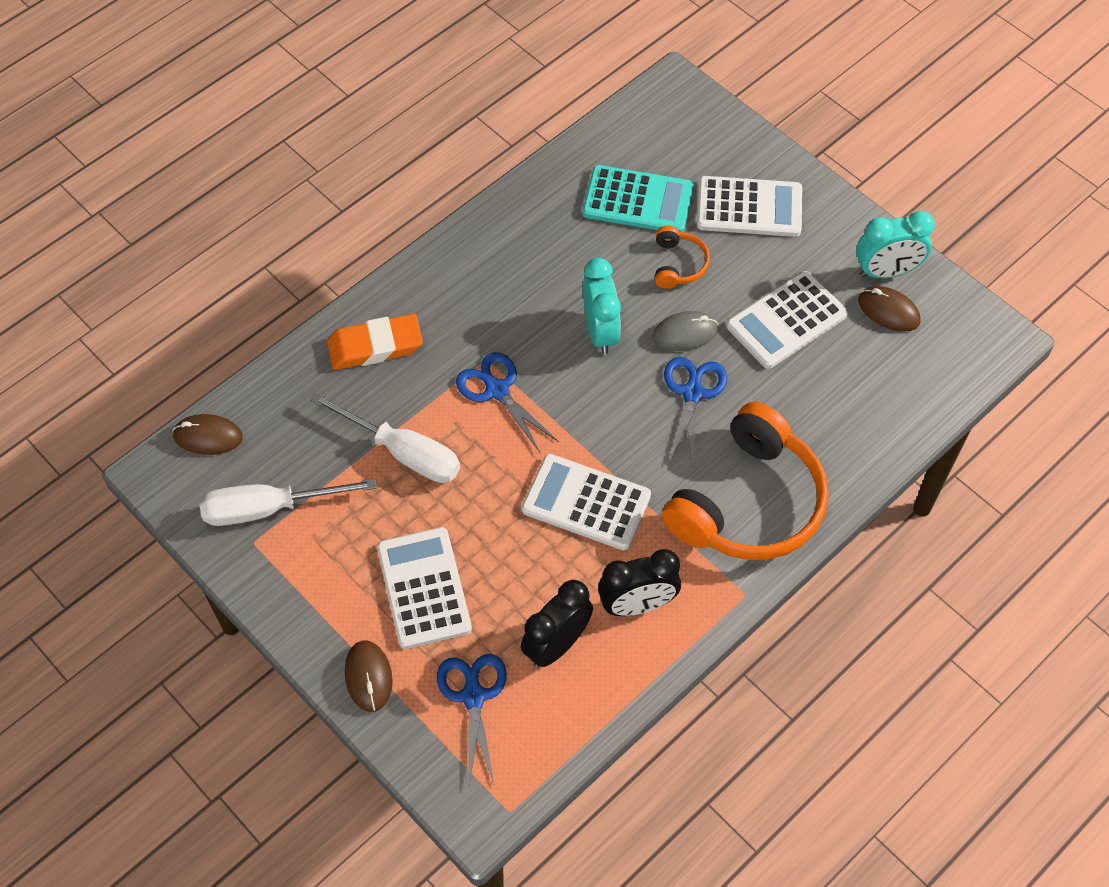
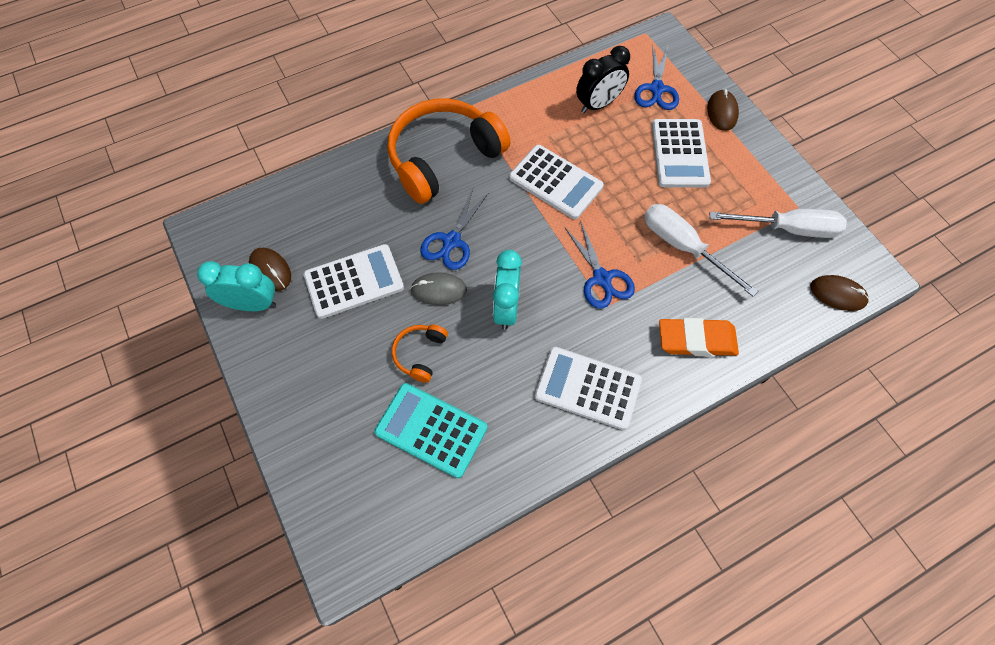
camera: 165 degrees left, 5 degrees up
(637, 605) = (540, 115): black clock -> none
(749, 208) = (334, 396): white calculator -> white calculator (587, 388)

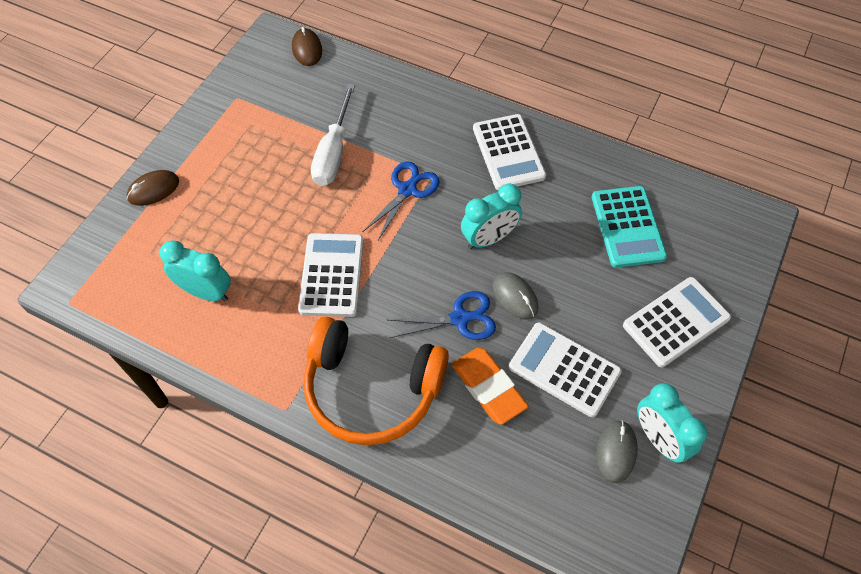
camera: 125 degrees left, 5 degrees down
(270, 270) = (616, 452): brown mouse -> grey mouse
(420, 354) = (580, 272): orange headphones -> none
(598, 104) = (206, 292): black clock -> turquoise clock
(656, 89) = (152, 253): blue scissors -> none
(679, 154) = (229, 198): white calculator -> white calculator (676, 322)
(696, 340) = (413, 109): orange eraser -> orange eraser (488, 388)
(787, 229) = (264, 97): white screwdriver -> none

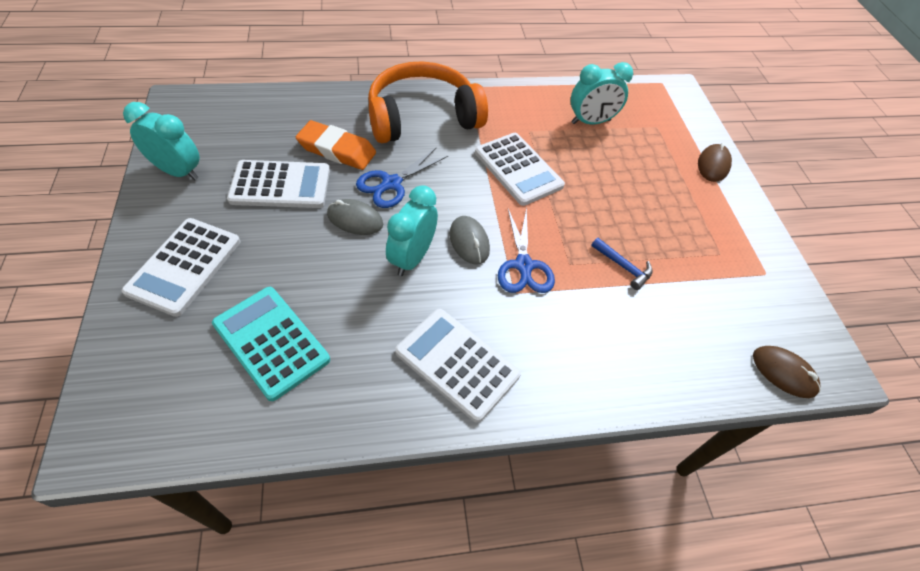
camera: 140 degrees right, 5 degrees down
(334, 152) = (623, 267): white screwdriver -> blue hammer
(616, 452) = (213, 151): grey mouse -> grey mouse (469, 242)

